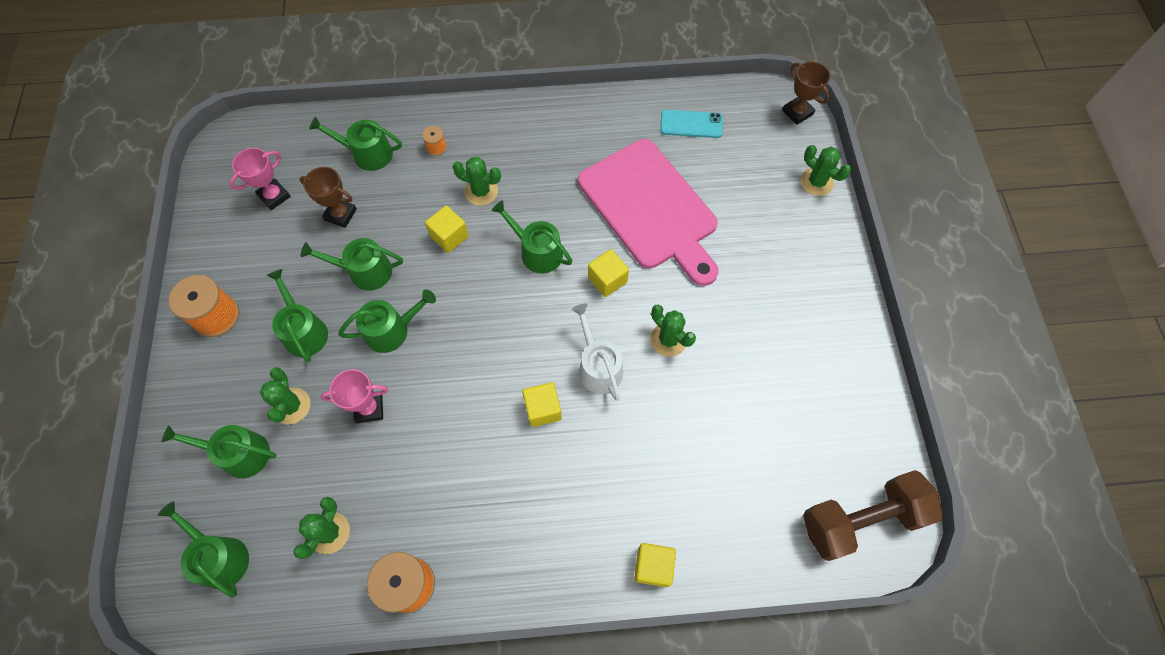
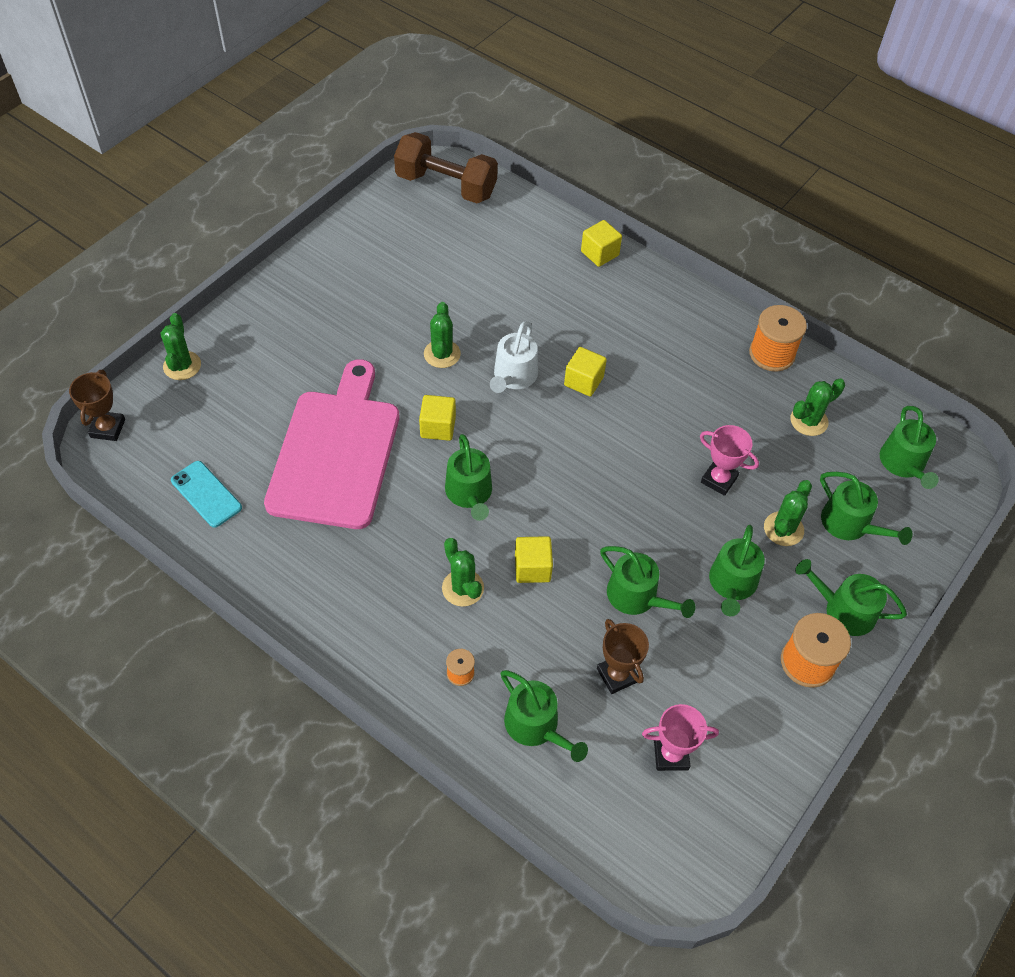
camera: 140 degrees left, 10 degrees down
(392, 330) = (653, 525): green watering can -> green watering can (844, 610)

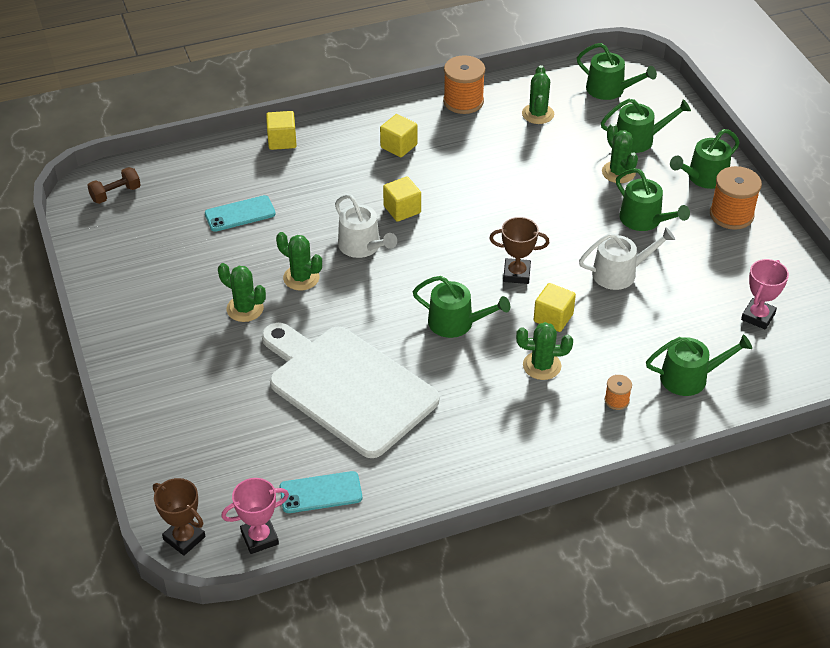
camera: 55 degrees left, 10 degrees down
(182, 366) = (157, 455): green cactus -> green cactus (245, 309)
(336, 452) = (348, 387): pink cutting board -> white cutting board
(438, 427) = (375, 313): yellow cube -> yellow cube (399, 146)
(446, 186) = (115, 194): brown dumbbell -> brown dumbbell, size x0.48
(486, 274) = (240, 214): none -> turquoise phone
(617, 675) = (677, 314): brown trophy -> brown trophy (516, 274)
(637, 597) = (620, 273): green watering can -> white watering can
(719, 480) = (552, 183): pink trophy -> pink trophy (259, 538)

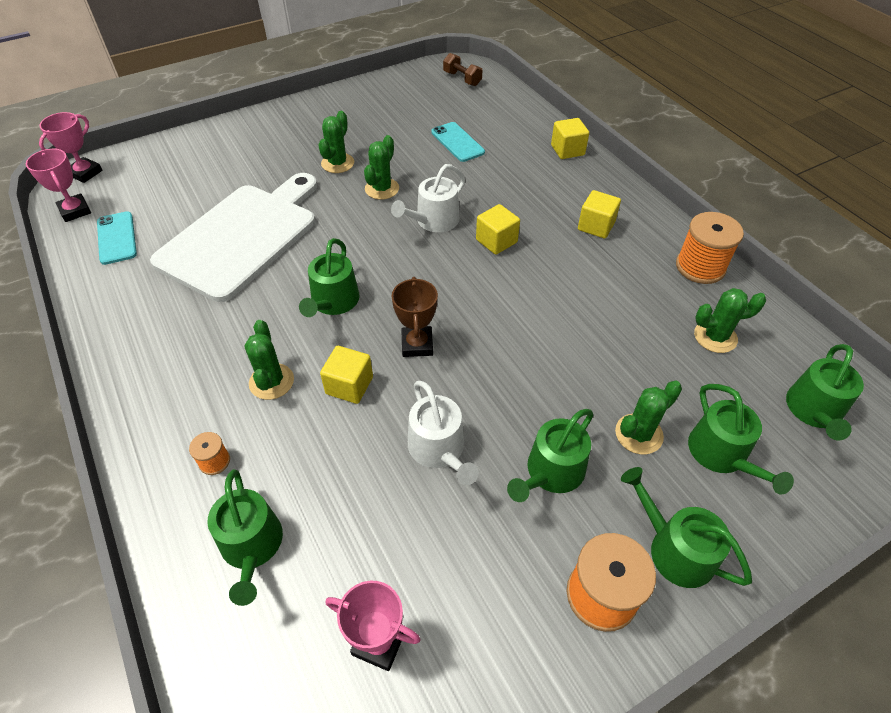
camera: 80 degrees right, 5 degrees up
(184, 538) = (85, 173): brown trophy -> pink trophy

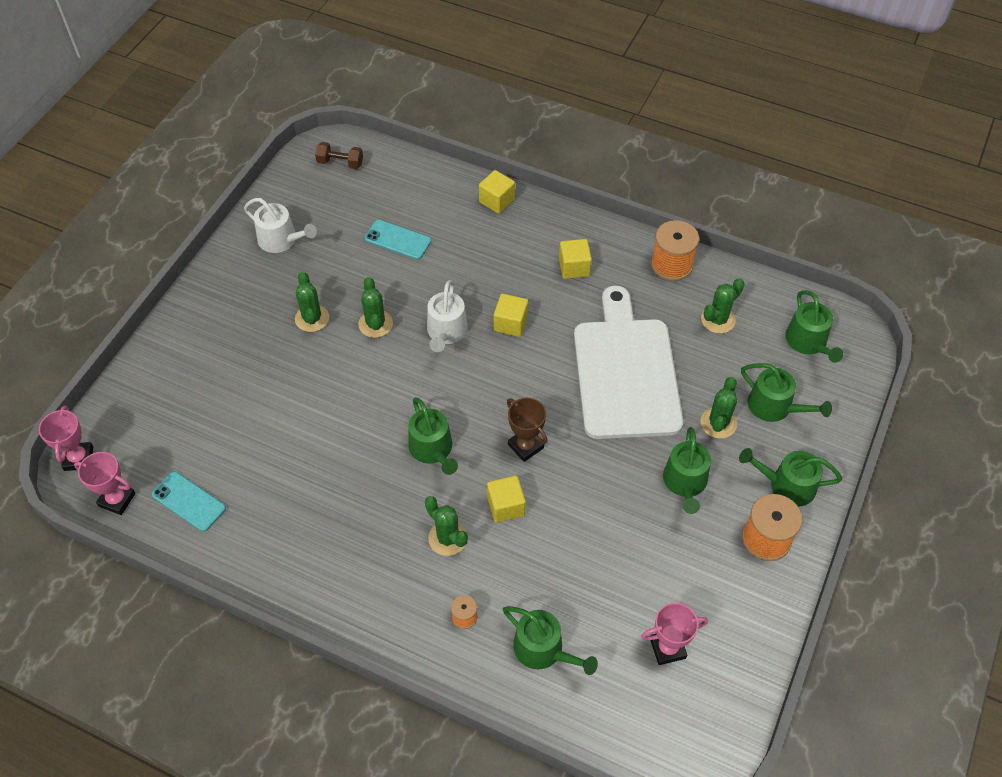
camera: 35 degrees left, 5 degrees up
(242, 237) = (301, 436): white cutting board -> white cutting board (626, 372)
(439, 449) = (605, 512): white watering can -> white watering can (281, 240)

